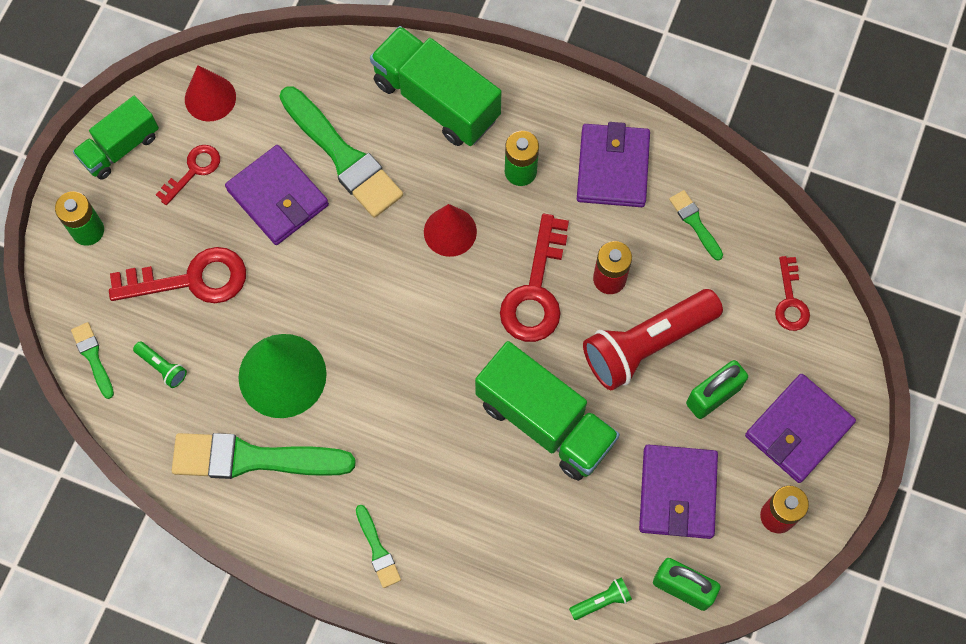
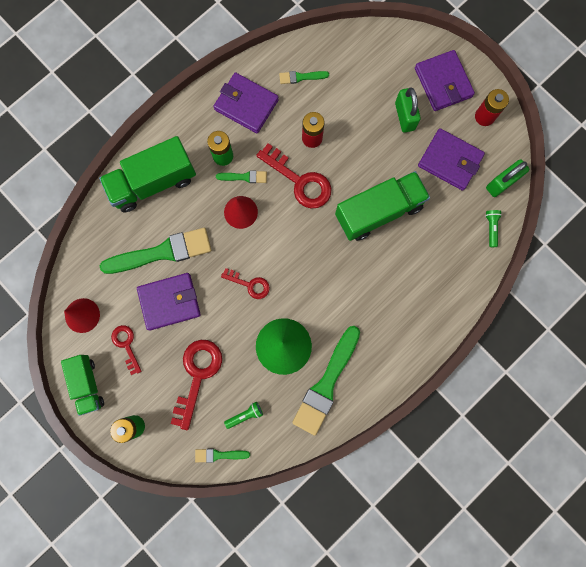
camera: 65 degrees left, 10 degrees up
(377, 549) = (411, 336): green brush -> green brush (244, 177)
(647, 345) = (360, 137): red flashlight -> none
(790, 301) = (370, 51): red key -> red key (250, 284)

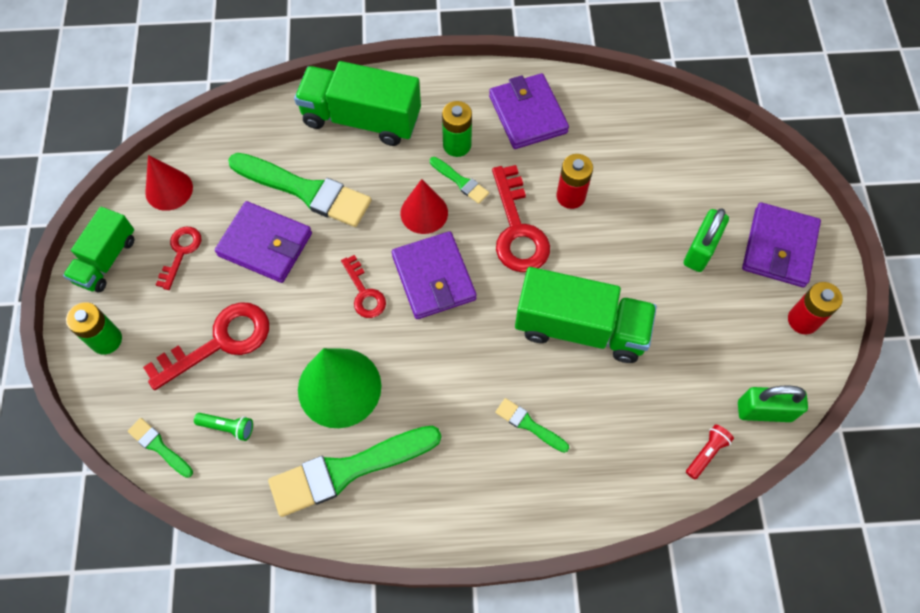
camera: 40 degrees right, 15 degrees down
(301, 77) = (613, 129): green brush -> green brush (529, 425)
(450, 161) = (716, 337): purple wallet -> purple wallet (433, 278)
(491, 228) = (706, 453): green flashlight -> red flashlight

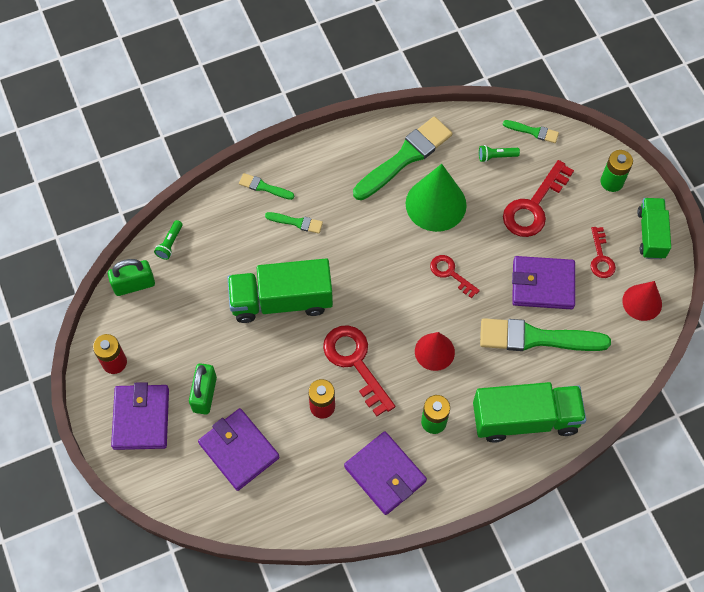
camera: 160 degrees right, 0 degrees up
(433, 278) = (404, 302): purple wallet -> purple wallet (239, 450)
(460, 181) = (417, 389): green brush -> green brush (264, 187)
(706, 453) = (170, 244): red flashlight -> green flashlight

